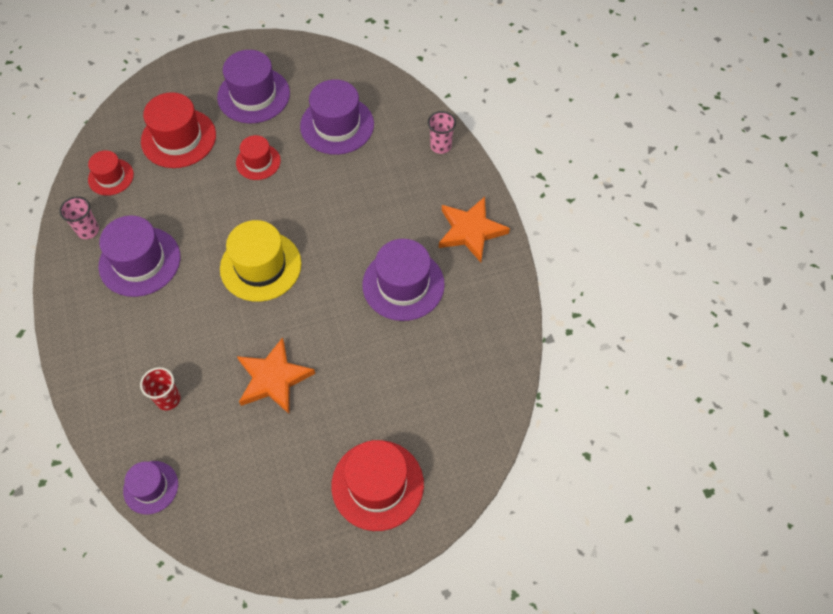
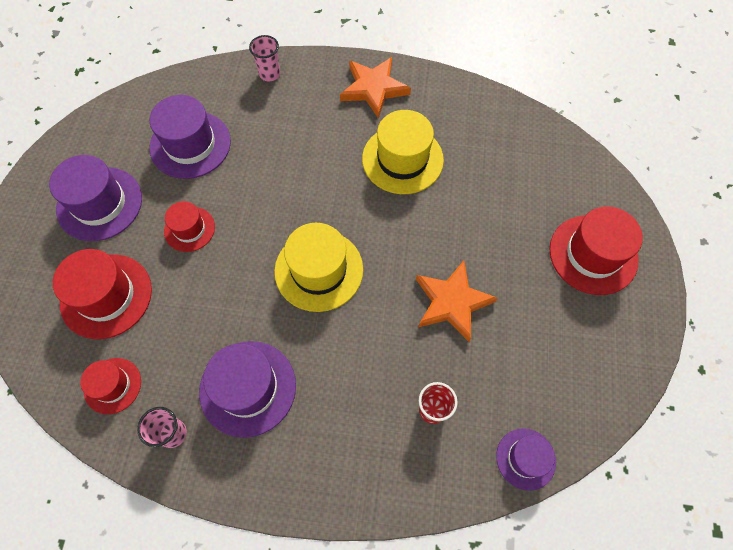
camera: 65 degrees left, 5 degrees up
(403, 284) = (402, 159): purple hat -> yellow hat

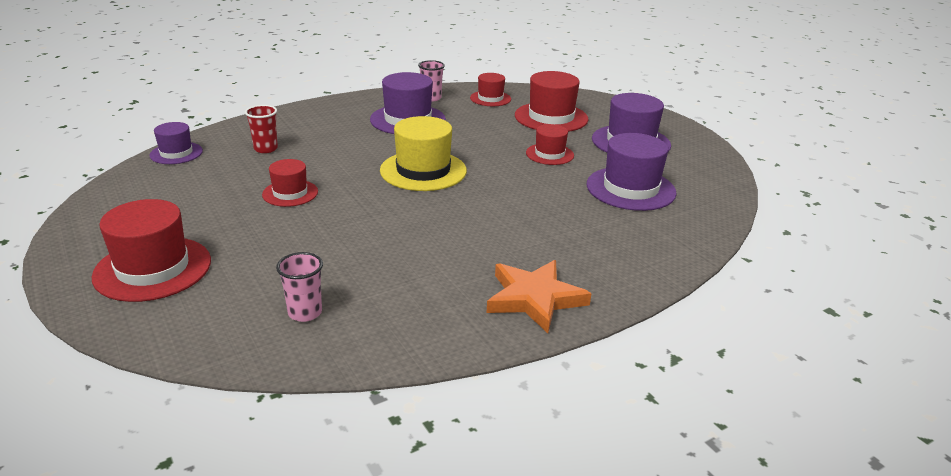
camera: 140 degrees right, 35 degrees down
(269, 74) = (657, 260): pink cup -> pink cup (305, 313)
(402, 159) = (429, 255): yellow hat -> none
(452, 302) = (290, 193): orange star -> red hat

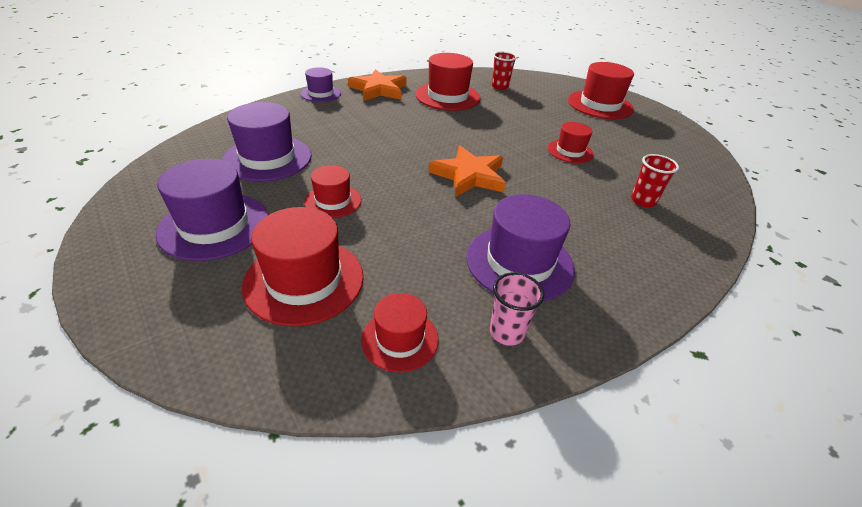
camera: 175 degrees right, 10 degrees up
(176, 153) = (718, 192): purple hat -> purple hat (321, 93)
(305, 313) = (500, 87): pink cup -> red cup
(415, 284) = (447, 96): none -> red hat
(423, 171) = (469, 175): yellow hat -> orange star

